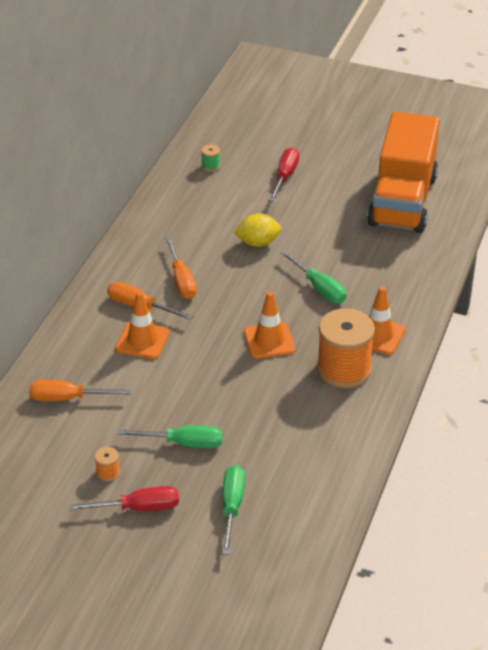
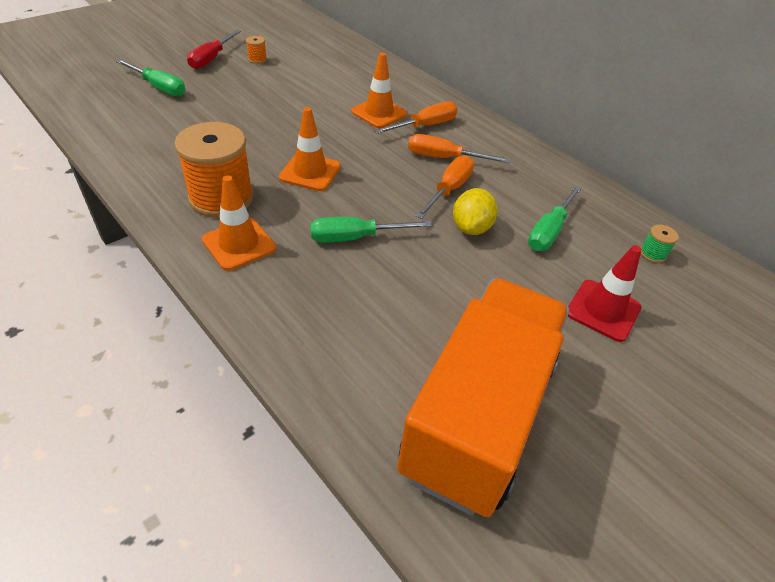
camera: 115 degrees right, 5 degrees up
(67, 398) = (347, 67): orange screwdriver -> orange screwdriver (449, 189)
(184, 443) = (244, 92): green screwdriver -> green screwdriver (549, 231)
(285, 176) = (603, 310): red screwdriver -> red traffic cone
(402, 201) = (479, 415): orange truck -> orange truck turned 75 degrees clockwise

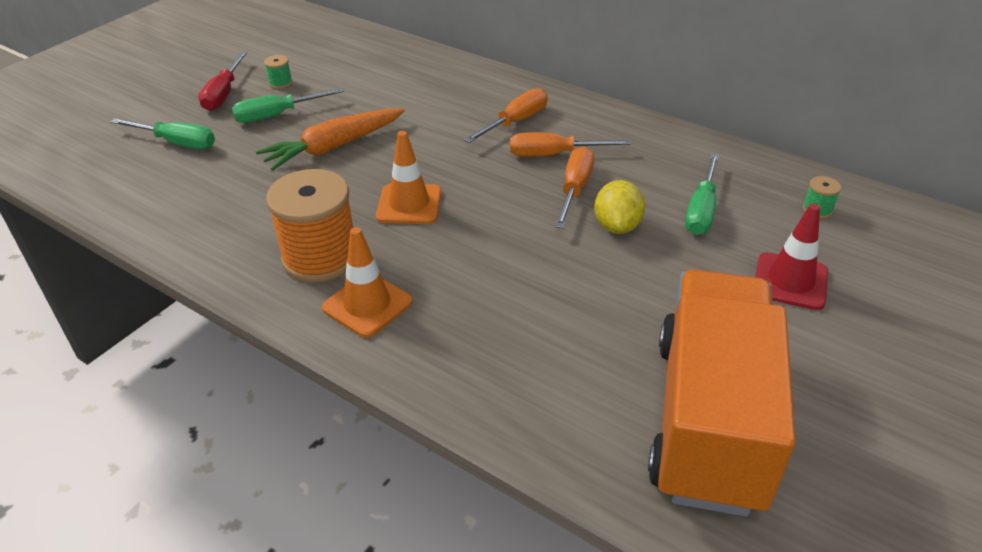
camera: 10 degrees left, 5 degrees down
(257, 59) = (280, 83): orange spool -> green spool
(273, 115) = (334, 147): none -> orange carrot
(355, 238) = (495, 267): green screwdriver -> green screwdriver (277, 115)
(379, 113) = (456, 118): orange traffic cone -> none

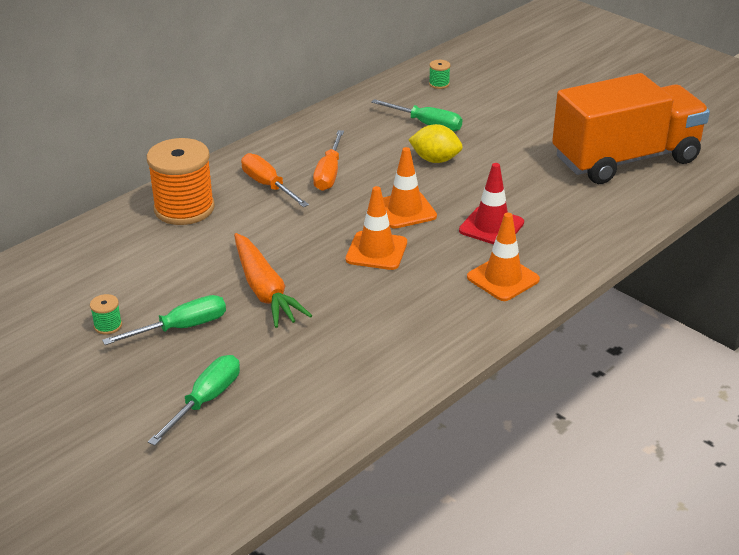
camera: 80 degrees left, 5 degrees down
(223, 94) = (109, 369): red screwdriver -> none
(277, 115) = (181, 328): green screwdriver -> green screwdriver turned 105 degrees counterclockwise
(320, 257) = (438, 301): orange spool -> orange spool (184, 208)
(495, 215) = (405, 210): none -> orange traffic cone
(574, 189) = (382, 170): orange screwdriver -> none
(709, 420) = (625, 159): orange truck -> orange truck turned 135 degrees clockwise
(790, 281) = (510, 109): red traffic cone -> red traffic cone (491, 227)

